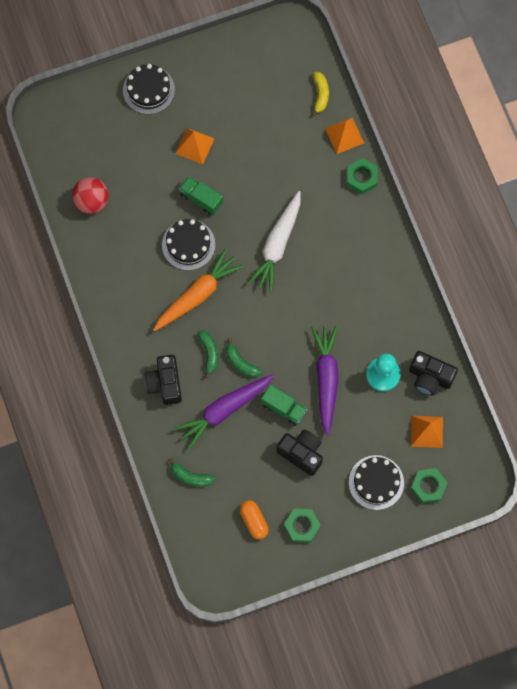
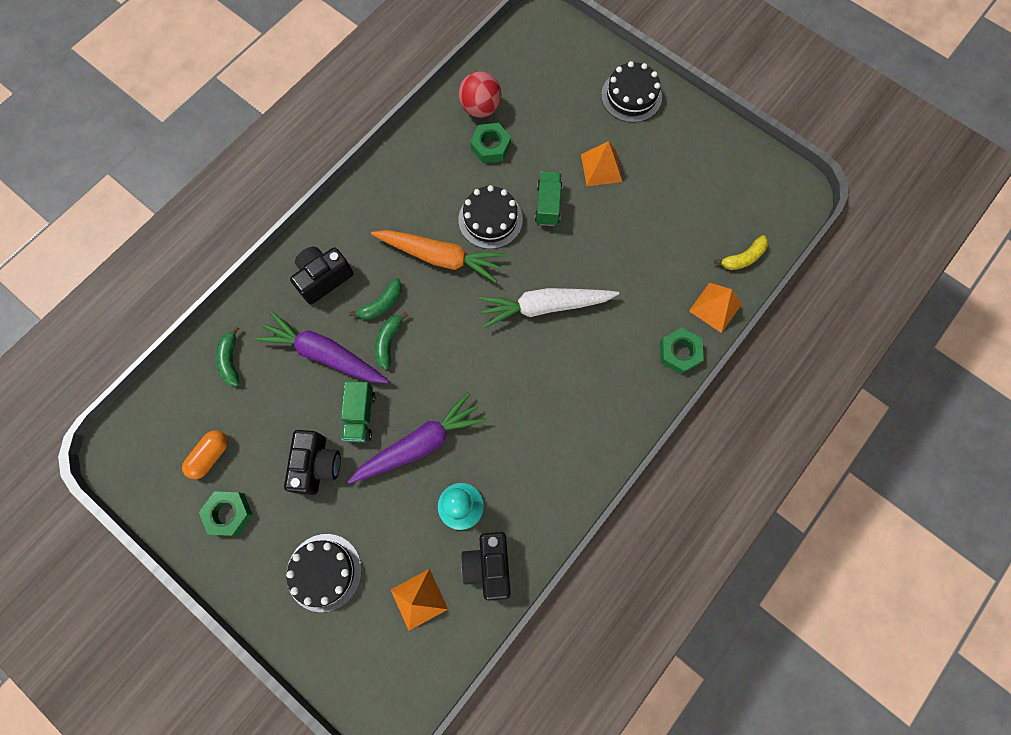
camera: 60 degrees right, 0 degrees up
(428, 486) = (350, 640): green nut -> green nut (490, 146)

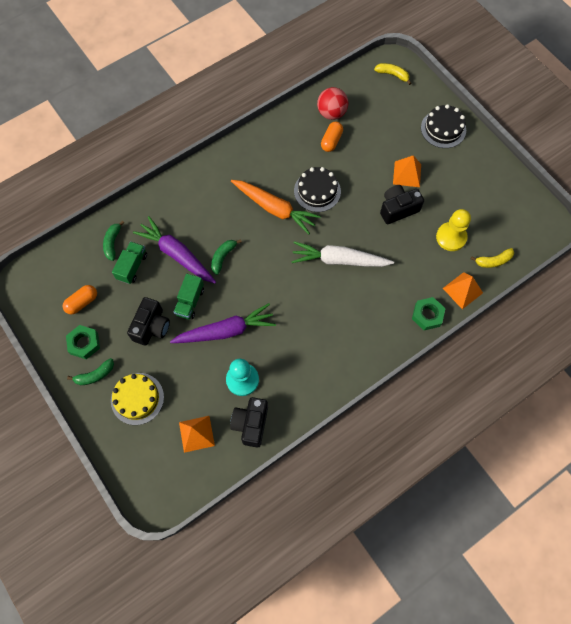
camera: 15 degrees right, 5 degrees down
(323, 278) = (190, 204): black camera -> black camera (398, 209)
(324, 572) = (137, 398): black cake -> yellow cake
(381, 304) = (225, 230): green banana -> green banana (95, 375)
(490, 146) = (331, 141): green nut -> orange capsule
(546, 38) = (392, 75): none -> yellow banana
(548, 205) = (361, 190): green truck -> green truck (132, 267)
(681, 239) = (451, 237): none -> yellow pawn

